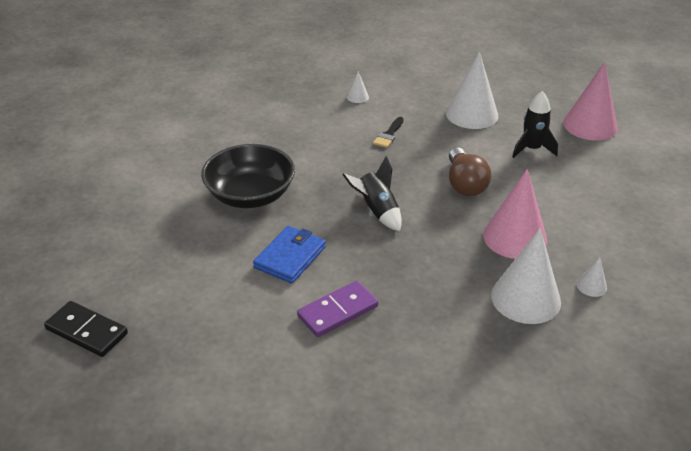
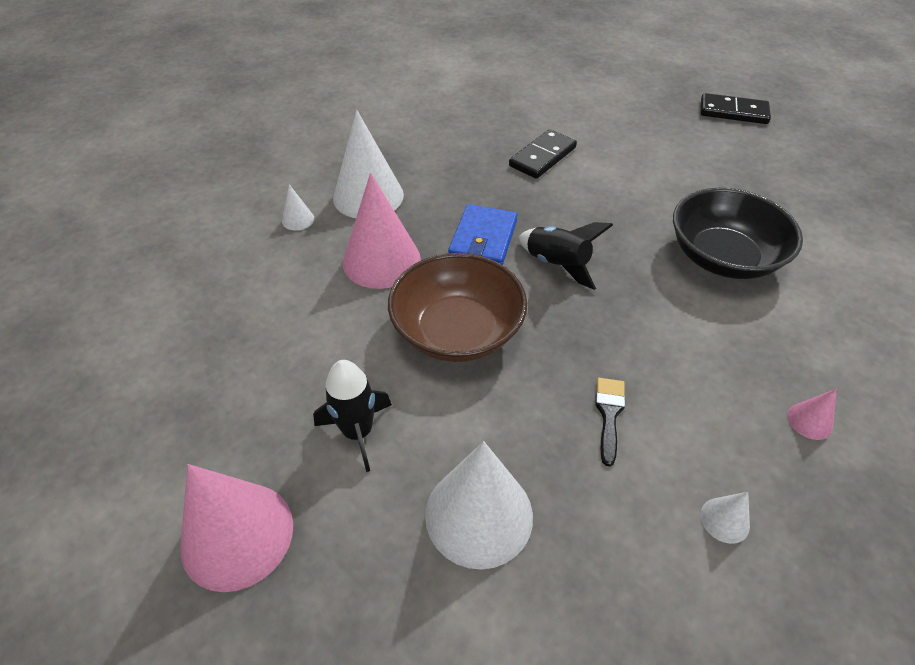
camera: 165 degrees right, 10 degrees up
(284, 117) = (809, 421): none -> pink cone
(290, 257) = (619, 194): blue wallet -> blue wallet (483, 239)
(337, 311) = (542, 157): purple domino -> black domino
(465, 184) = (457, 331): brown light bulb -> brown bowl

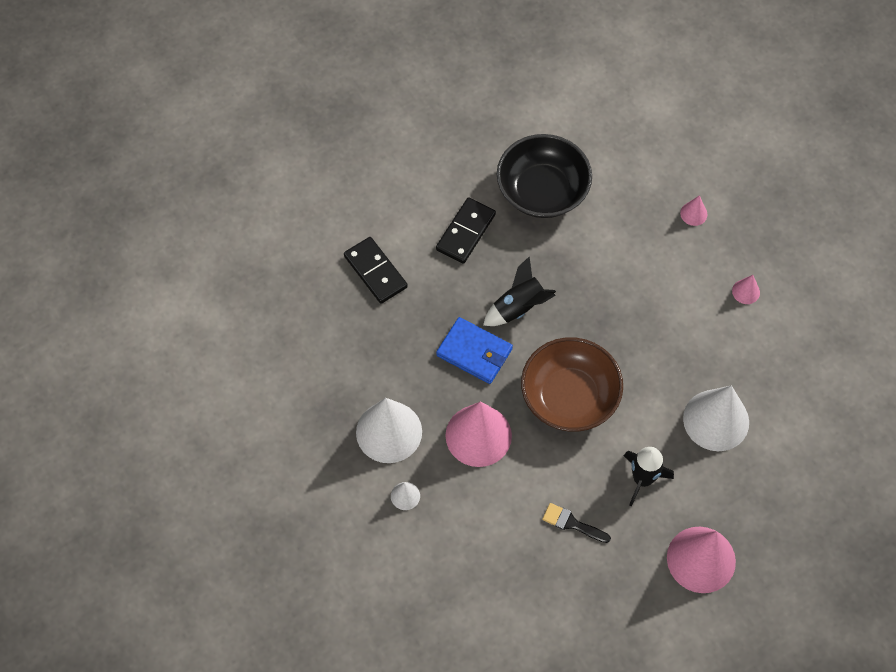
camera: 75 degrees left, 15 degrees up
(609, 414) = (663, 323): black brush -> black brush (572, 523)
(725, 520) = (746, 291): white cone -> pink cone
(733, 112) = (357, 88): black domino -> black domino (465, 232)

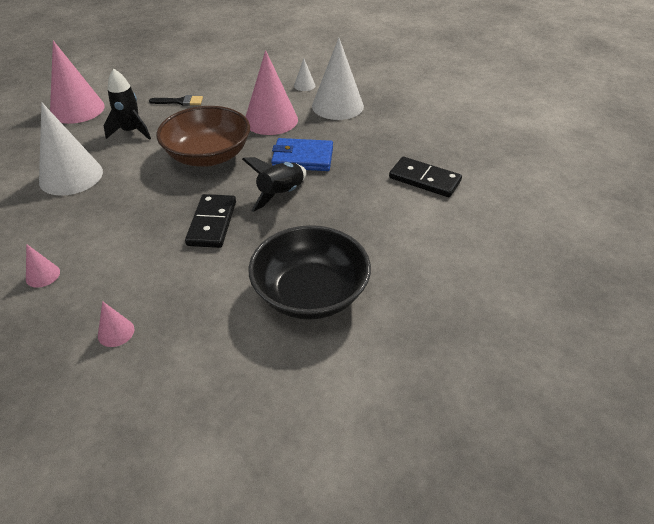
camera: 155 degrees right, 20 degrees down
(465, 232) = (367, 231): black domino -> black domino (212, 223)

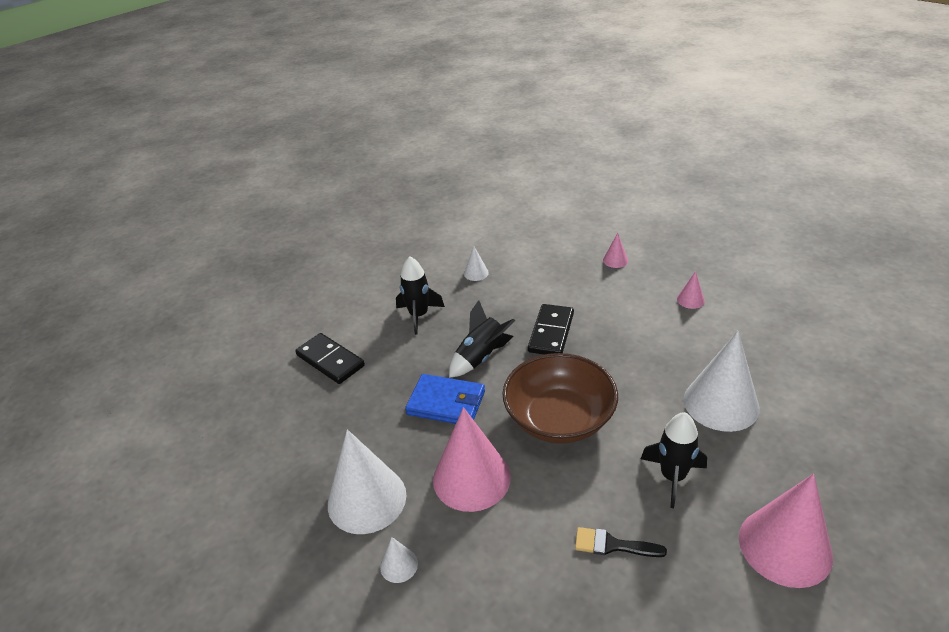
camera: 165 degrees left, 5 degrees down
(310, 293) = (476, 273): black bowl -> white cone
(360, 229) = (419, 315): none -> black rocket

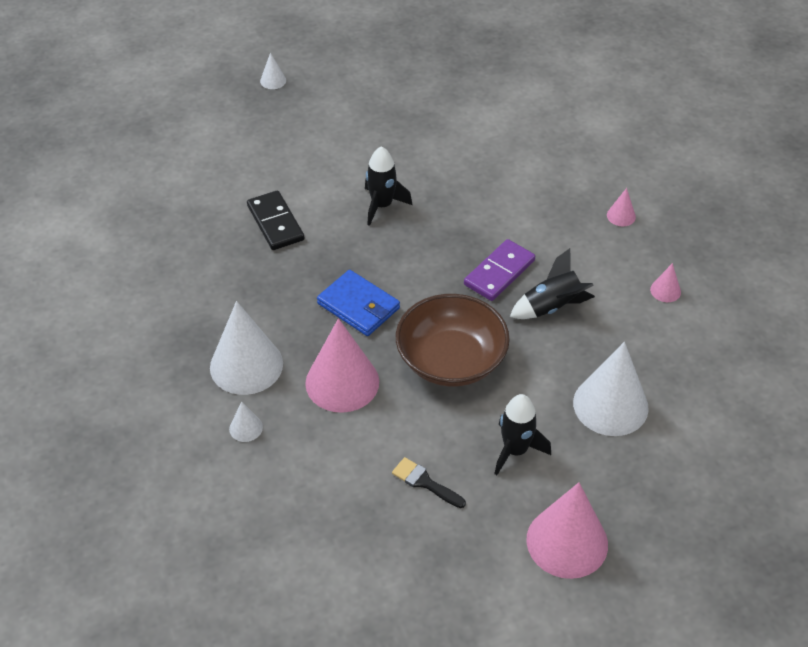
camera: 20 degrees right, 10 degrees up
(476, 273) = (466, 177): white cone -> white cone (273, 80)
(481, 357) = (416, 272): black rocket -> black rocket (552, 307)
(551, 332) = (499, 272): black domino -> purple domino

